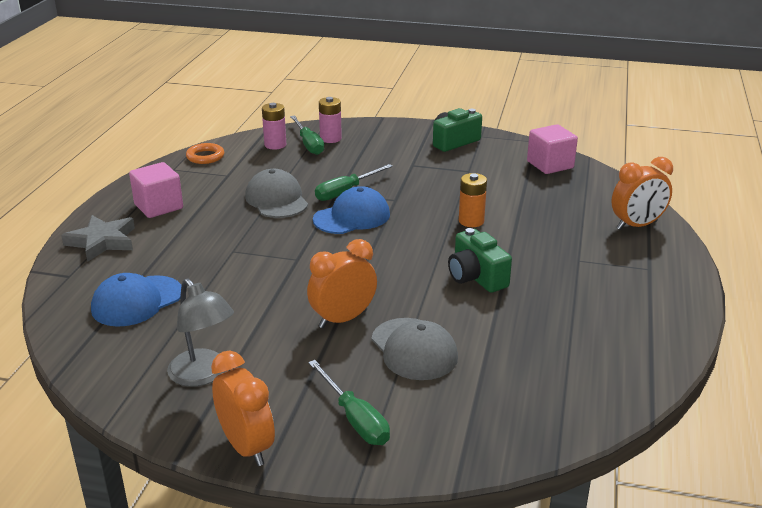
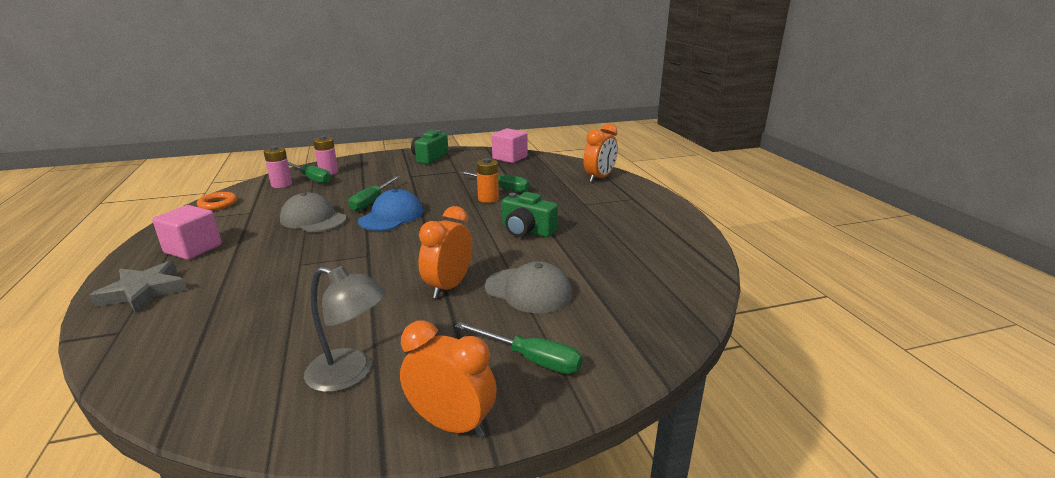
camera: 30 degrees left, 5 degrees down
(137, 301) = (223, 332): blue cap -> none
(500, 210) = (502, 188): none -> green screwdriver

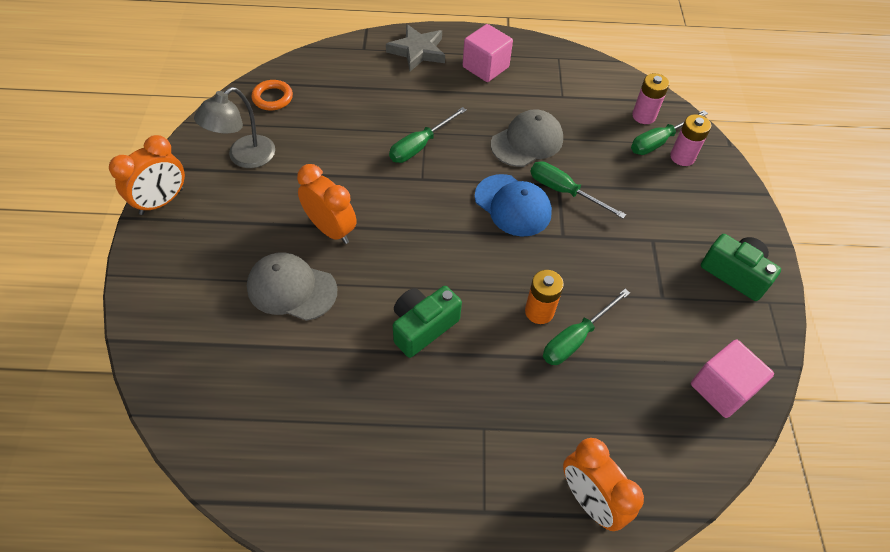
camera: 105 degrees right, 30 degrees up
(218, 204) = (593, 72): orange ring -> orange ring (272, 98)
(528, 290) = (291, 289): grey cap -> grey cap turned 60 degrees clockwise
(531, 359) = (194, 261): green screwdriver -> green screwdriver (420, 146)

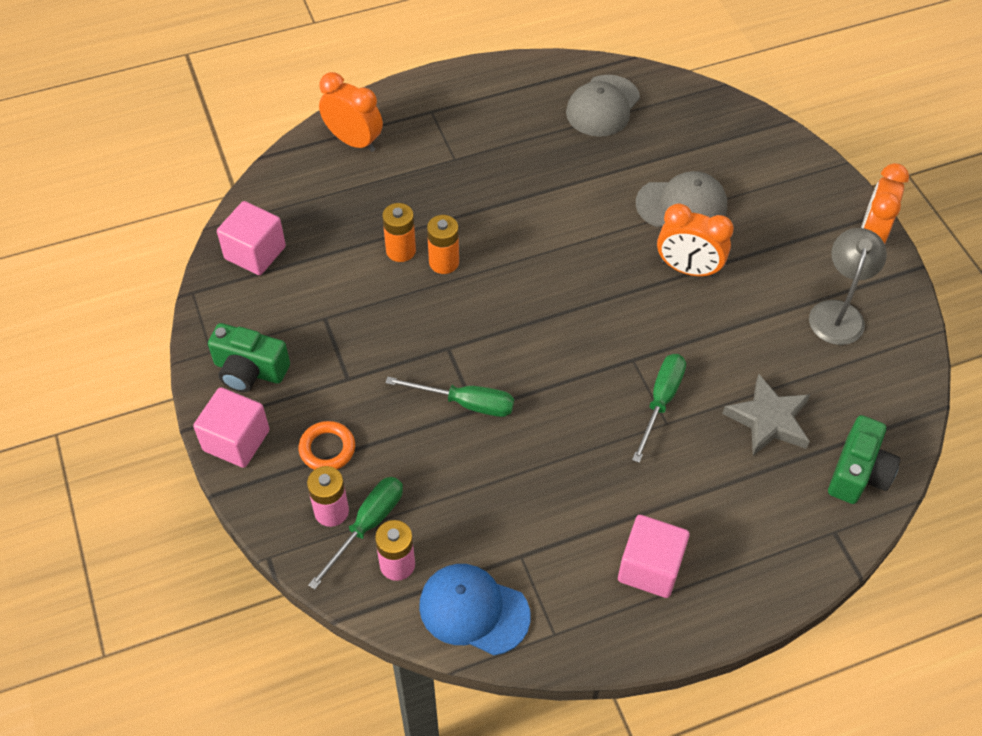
camera: 160 degrees right, 0 degrees up
(272, 98) = (878, 401): orange ring -> orange ring (327, 449)
(417, 51) = (759, 559): grey star -> grey star (768, 420)
(423, 327) = (545, 213): green camera -> green camera (858, 473)
(513, 205) = (516, 364): blue cap -> blue cap (473, 610)
(527, 141) = (537, 458): grey cap -> grey cap (603, 106)
(576, 338) = (401, 250): green screwdriver -> orange battery
(749, 224) = (236, 440): none -> pink cube

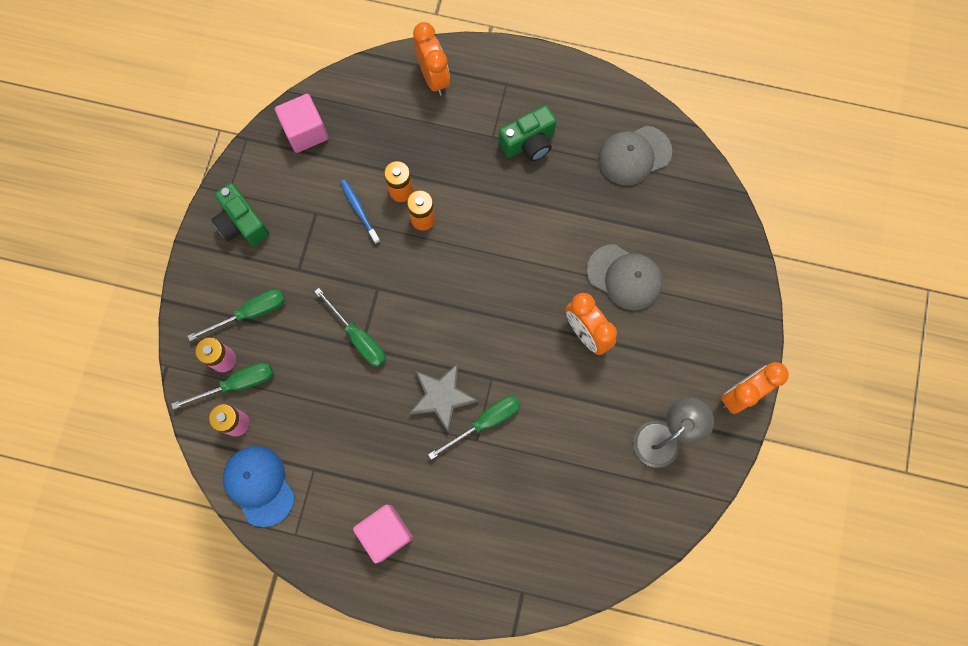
camera: 35 degrees right, 20 degrees up
(236, 440) = (201, 270): pink cube -> none
(327, 449) = (250, 313): orange ring -> green screwdriver
(371, 290) = (359, 210): none -> blue toothbrush
(768, 420) = (546, 484): grey star -> grey star (442, 397)
(858, 473) = (574, 563): green camera -> green camera (528, 143)

